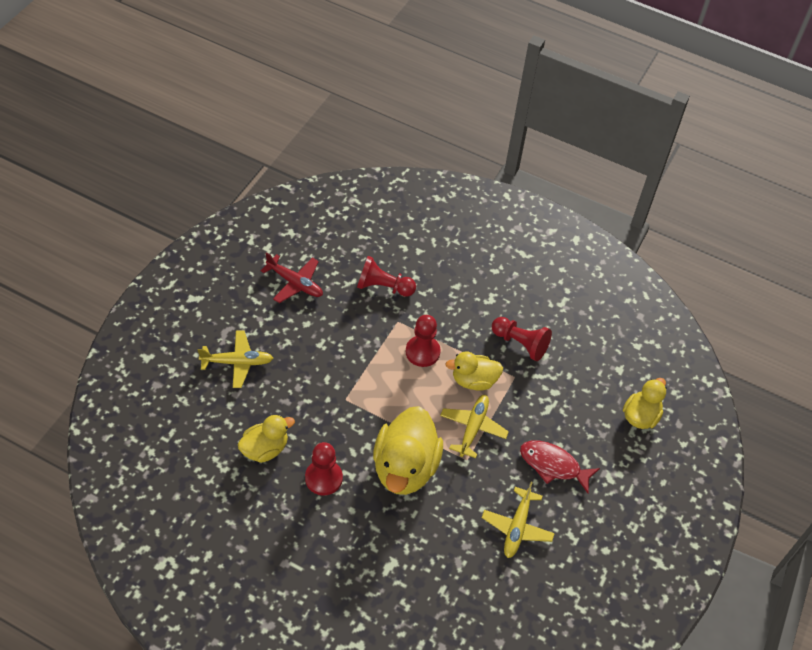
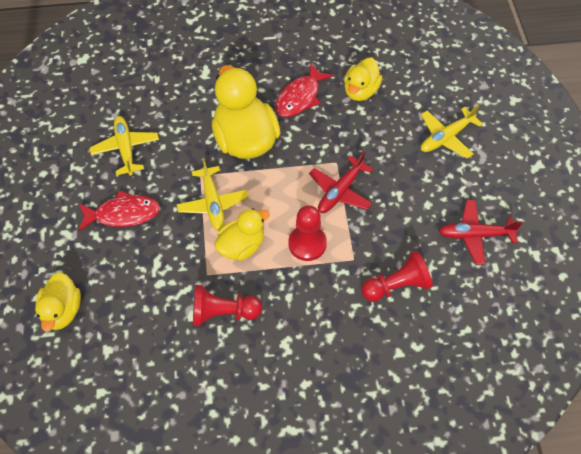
camera: 150 degrees right, 5 degrees up
(323, 478) = (300, 97): red pawn -> red fish
(363, 374) = (340, 191): none -> red plane

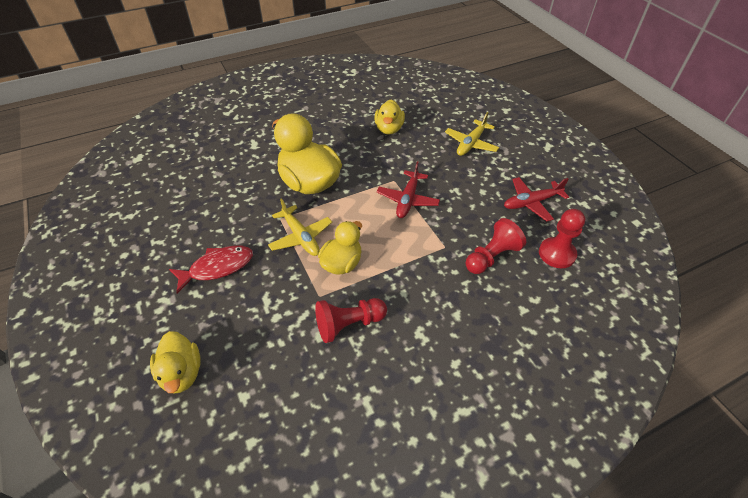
camera: 20 degrees left, 10 degrees down
(126, 149) = (202, 215): yellow plane -> none
(300, 97) = (342, 143): red fish -> none
(307, 244) = (399, 246): red pawn -> red pawn (557, 254)

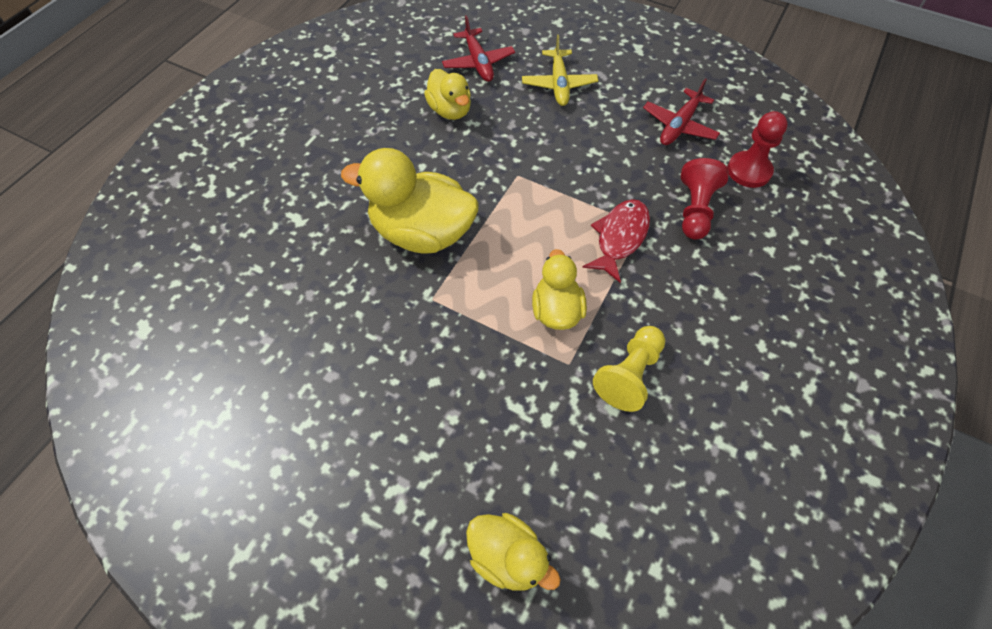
camera: 35 degrees left, 10 degrees up
(217, 268) = (419, 407): red fish -> red fish (619, 238)
(300, 237) = (480, 307): yellow plane -> none
(349, 324) = (629, 375): red pawn -> yellow pawn
(407, 200) = (555, 191): red plane -> red plane (478, 62)

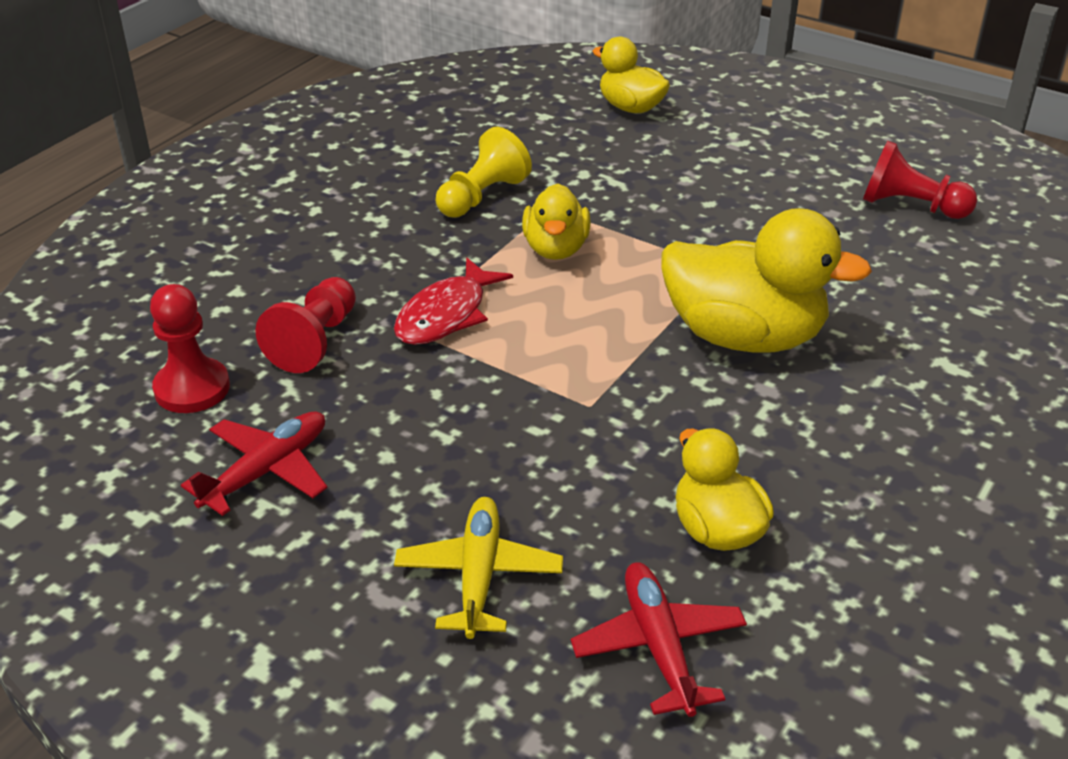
camera: 175 degrees left, 20 degrees down
(260, 390) = (910, 206): none -> red pawn

